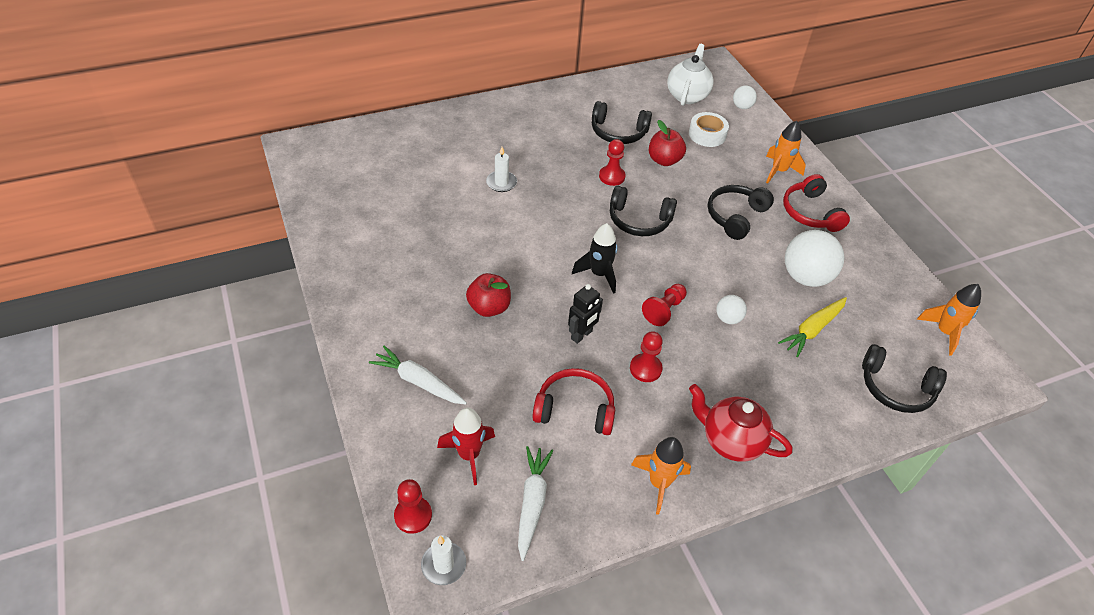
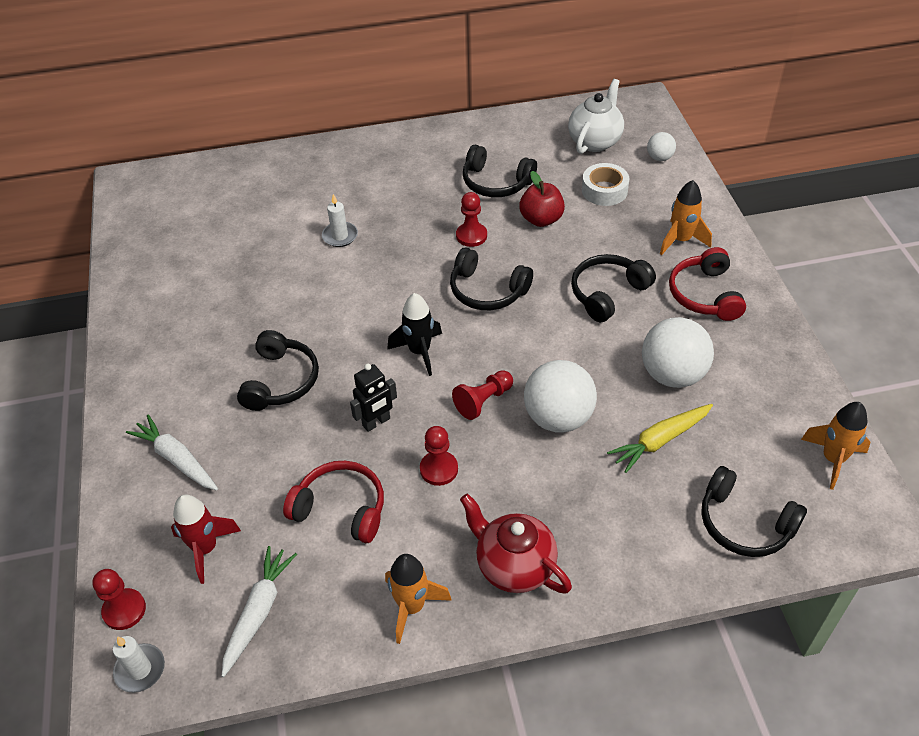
camera: 15 degrees right, 0 degrees up
(489, 307) = (280, 381): red apple -> black headphones
(728, 318) = (558, 418): white ball -> white ball, size x1.99

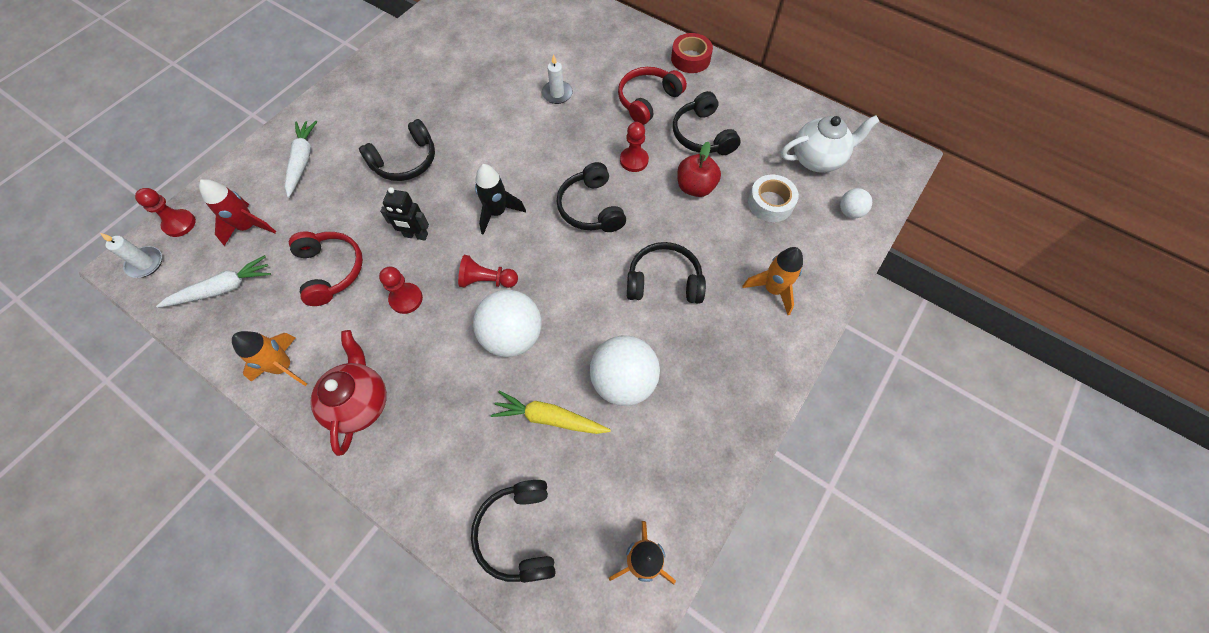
camera: 45 degrees right, 15 degrees up
(411, 139) = (690, 59): none -> red tape
(705, 294) = (730, 346): red headphones -> red headphones (647, 100)

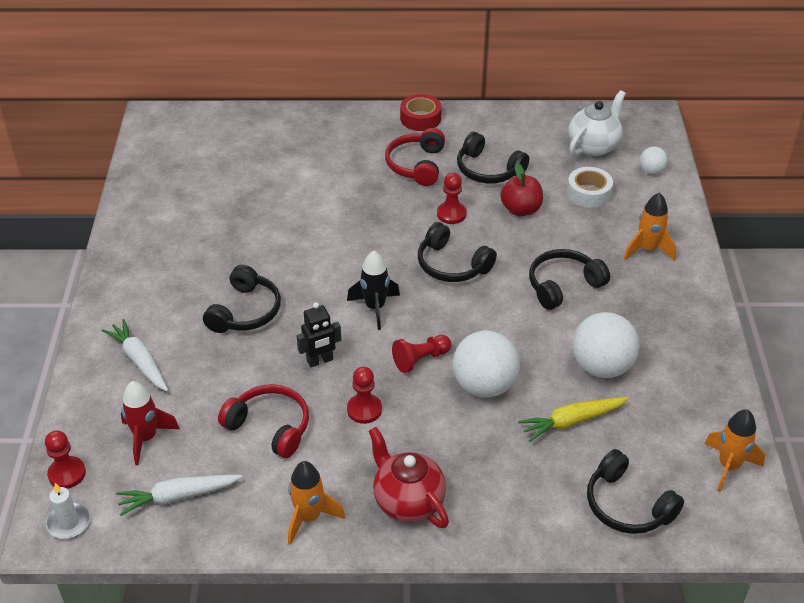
camera: 35 degrees left, 20 degrees down
(223, 289) = (178, 496): white carrot -> white carrot turned 135 degrees counterclockwise
(557, 94) = (331, 195): white candle -> none

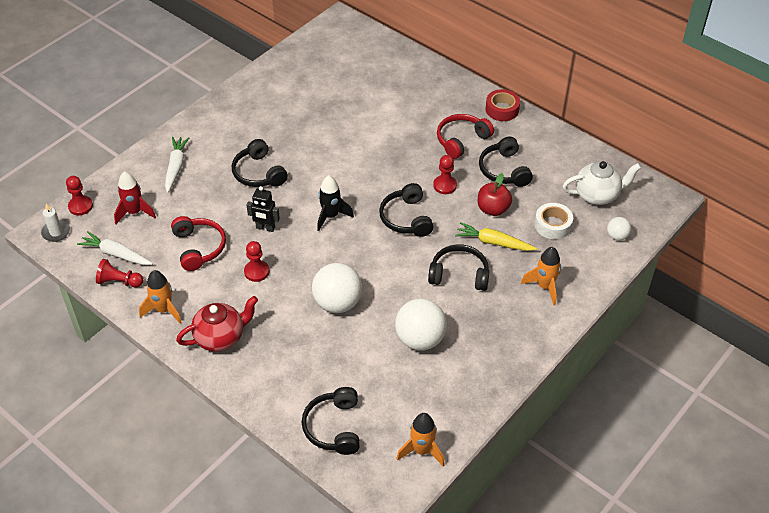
camera: 40 degrees right, 5 degrees up
(245, 311) = (258, 173): black headphones -> black headphones turned 90 degrees clockwise
(407, 501) = (220, 337): red teapot -> red teapot turned 60 degrees clockwise
(420, 359) = (320, 264): red pawn -> red pawn (119, 282)
(572, 421) = (361, 358): yellow carrot -> yellow carrot (493, 242)

